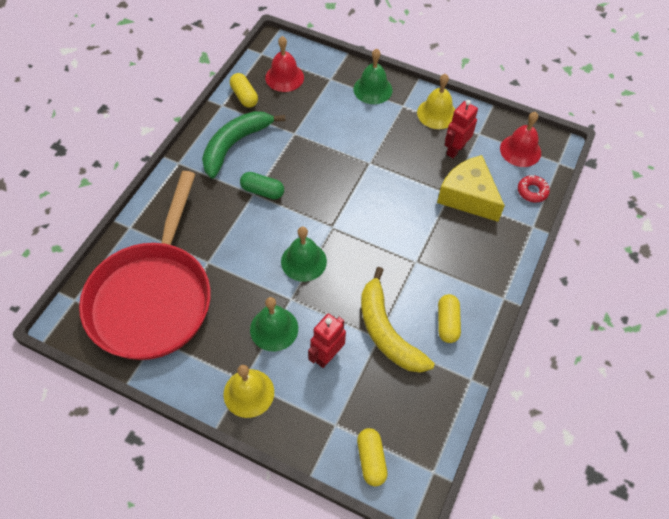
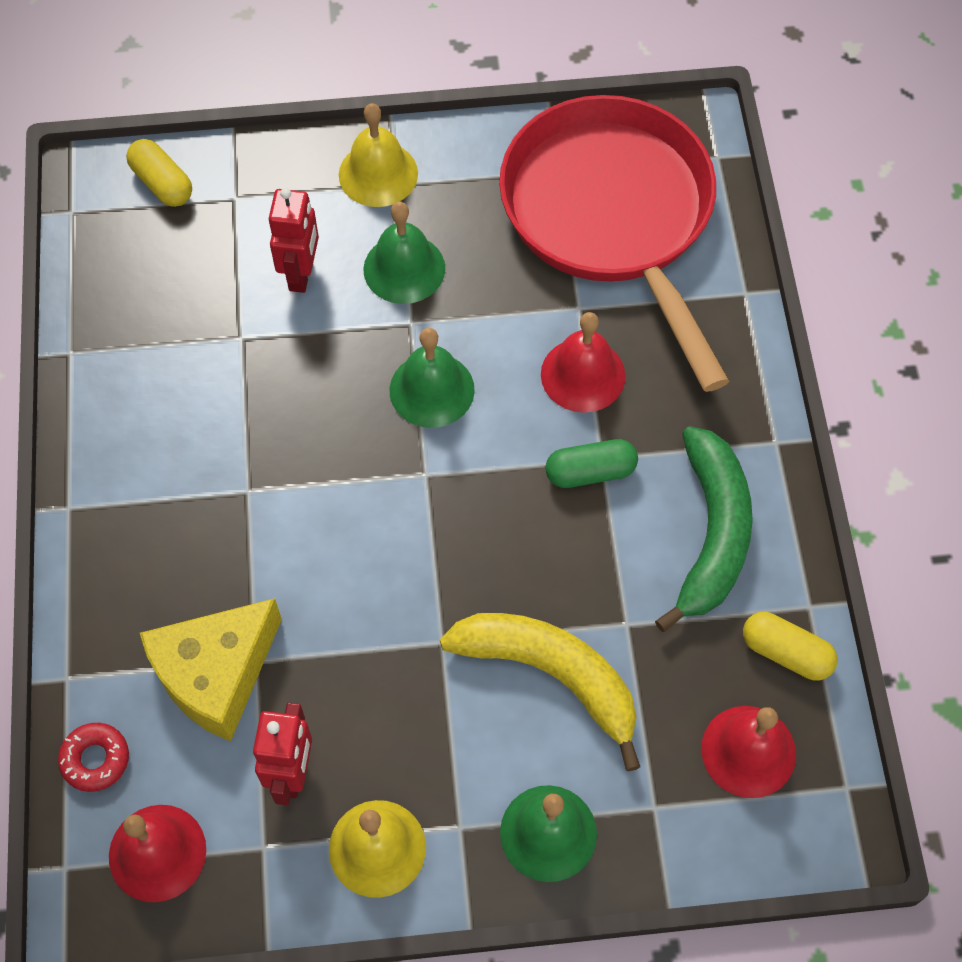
camera: 150 degrees right, 5 degrees up
(232, 231) = (583, 375): none -> red bell
(387, 331) = (233, 353): yellow banana -> yellow banana (551, 675)
(447, 323) = (144, 416): yellow capsule -> none
(468, 196) = (216, 674): yellow cheese -> yellow cheese turned 120 degrees clockwise

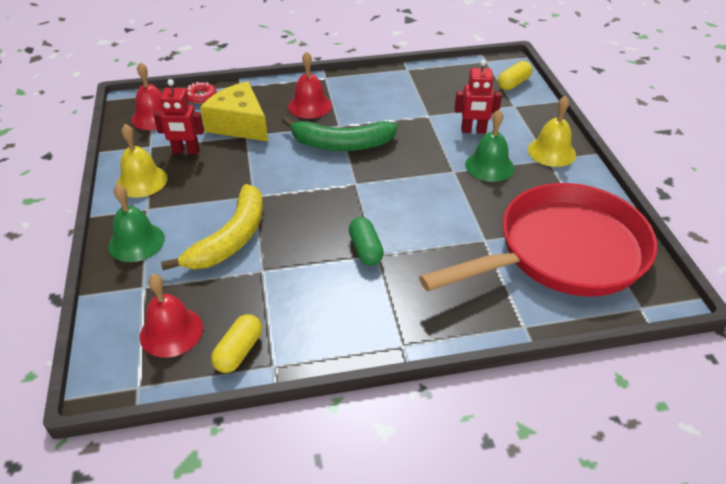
camera: 85 degrees right, 20 degrees down
(432, 390) = (410, 181): green bell -> none
(583, 375) = (435, 243): red bell -> red bell (310, 106)
(711, 534) = (326, 310): green banana -> green banana (341, 144)

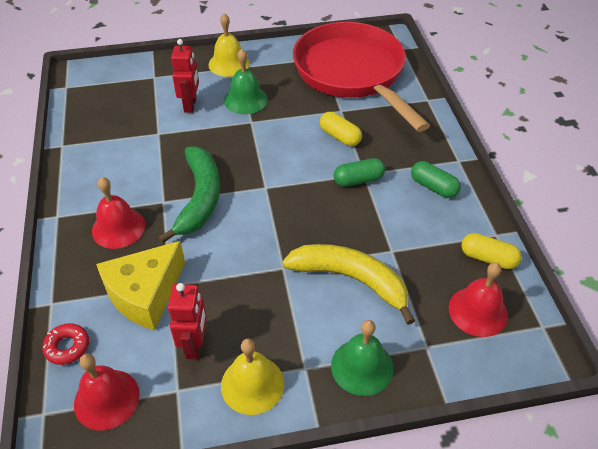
camera: 90 degrees left, 5 degrees up
(354, 314) = (433, 187): none -> green capsule
(513, 83) = (115, 73): yellow capsule -> yellow capsule (340, 136)

